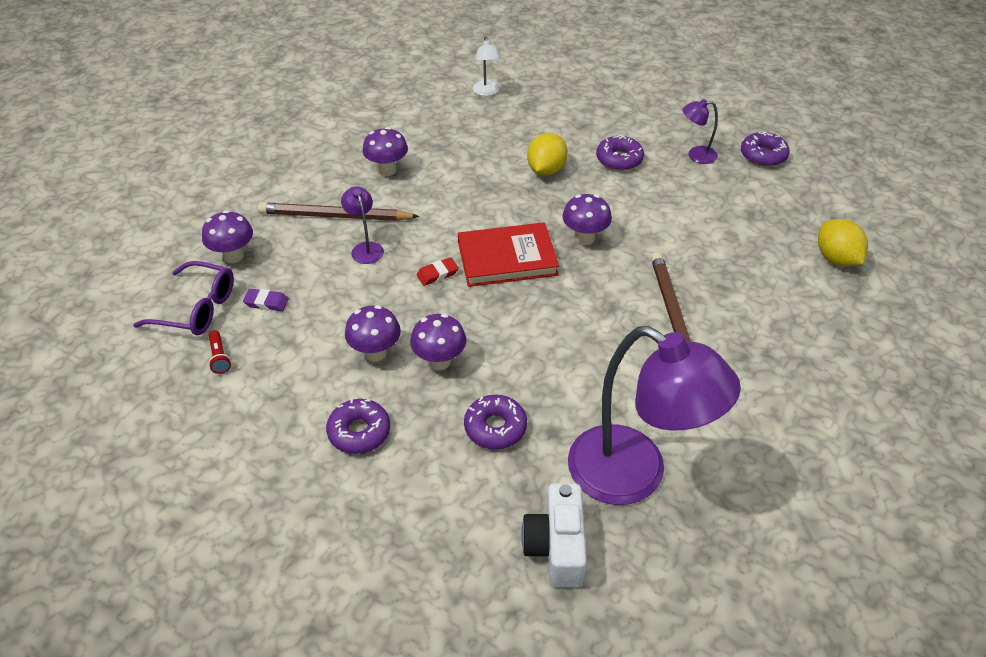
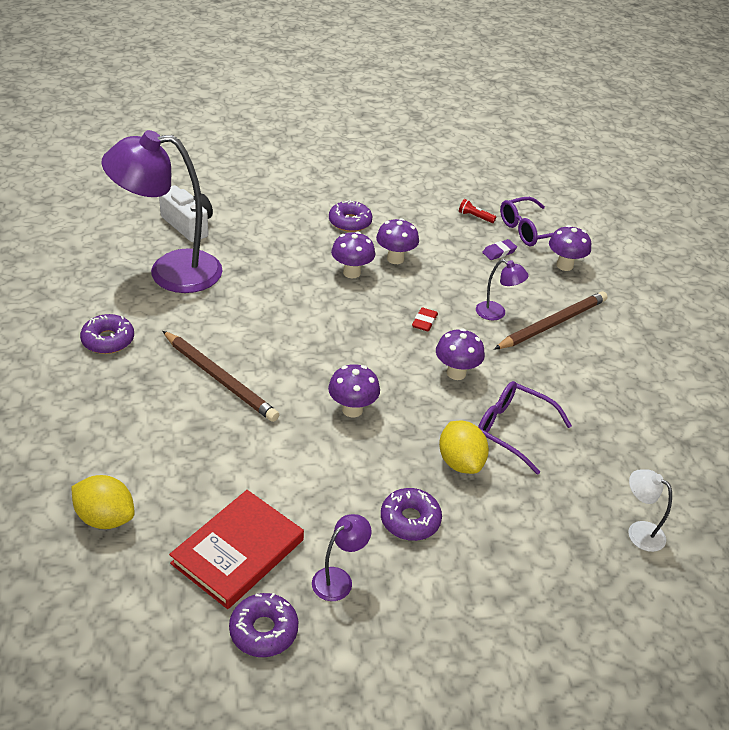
camera: 135 degrees right, 5 degrees down
(387, 170) = (580, 382): purple mushroom -> purple mushroom (456, 373)
(483, 169) = (512, 430): none -> purple glasses
(495, 427) = (277, 257): purple donut -> purple donut (108, 340)
(507, 258) = (391, 359): red book -> red book (238, 551)

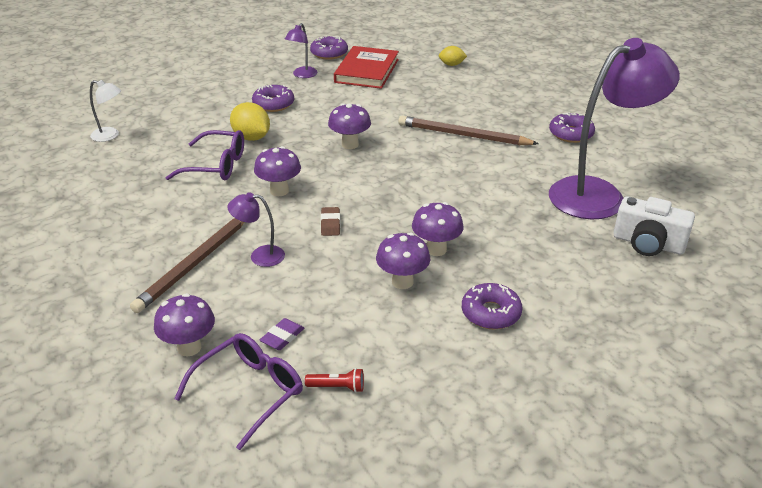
camera: 160 degrees right, 5 degrees down
(105, 518) = (451, 65): yellow lemon -> yellow lemon, size x0.62
(424, 322) = (330, 224): red eraser -> brown eraser

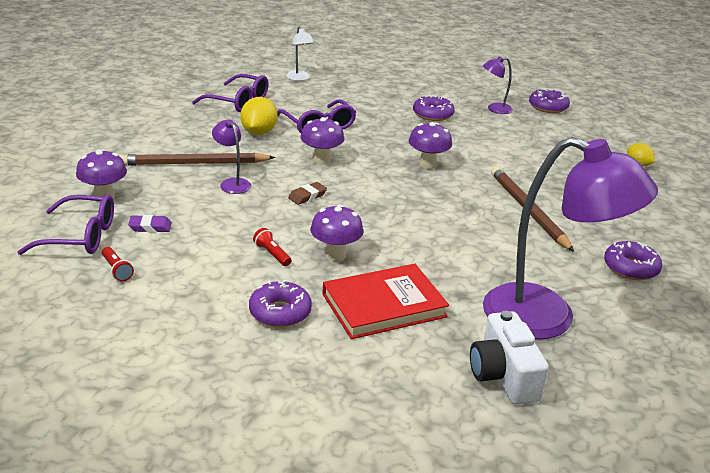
camera: 50 degrees right, 5 degrees down
(106, 188) = (238, 102): none -> purple glasses
(251, 137) = (374, 124): yellow lemon -> yellow lemon (259, 132)
(367, 71) = (551, 131): red book -> red book (384, 305)
(402, 282) = (272, 254): purple mushroom -> red flashlight

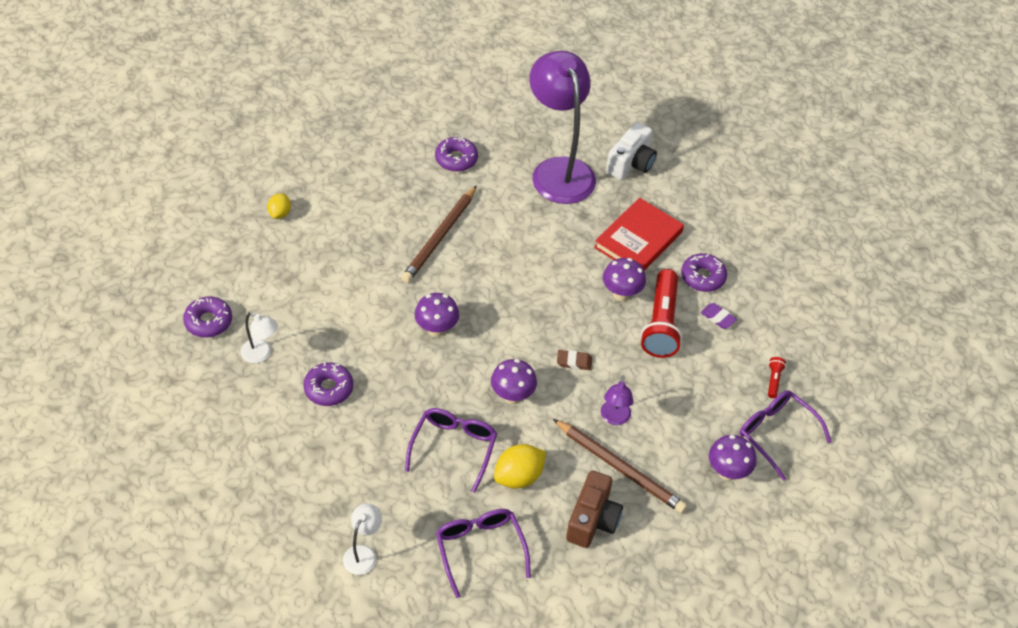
camera: 135 degrees left, 20 degrees up
(150, 227) = (719, 409): purple eraser -> purple eraser (718, 318)
(183, 136) = (592, 520): none -> brown camera
(272, 254) = (661, 323): red flashlight -> red flashlight, size x2.39
(384, 305) = (638, 239): red book -> red book turned 75 degrees counterclockwise
(494, 109) = (261, 354): purple lamp -> white lamp

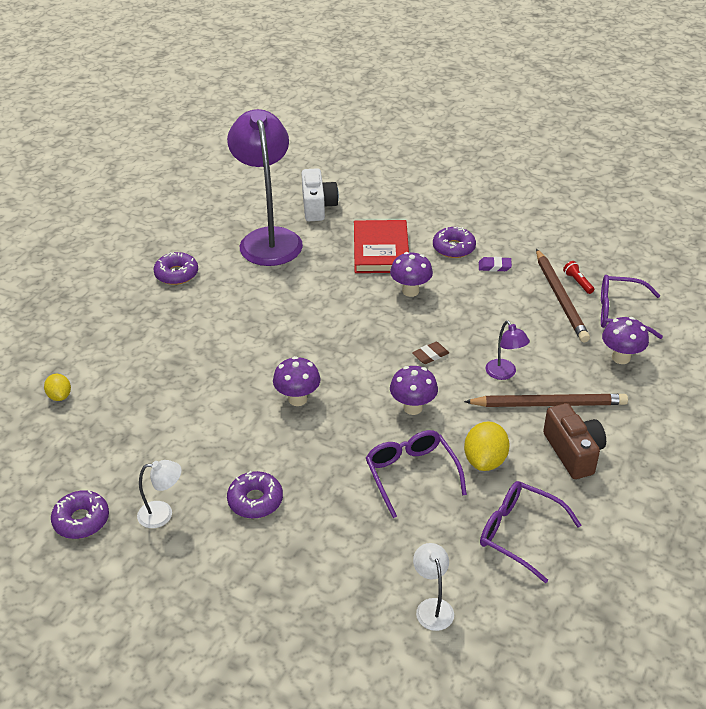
camera: 35 degrees left, 10 degrees down
(440, 237) = (225, 333): brown pencil -> brown pencil (560, 298)
(559, 170) = (268, 239): purple lamp -> purple lamp turned 45 degrees clockwise
(661, 323) = (461, 293): red flashlight -> none

